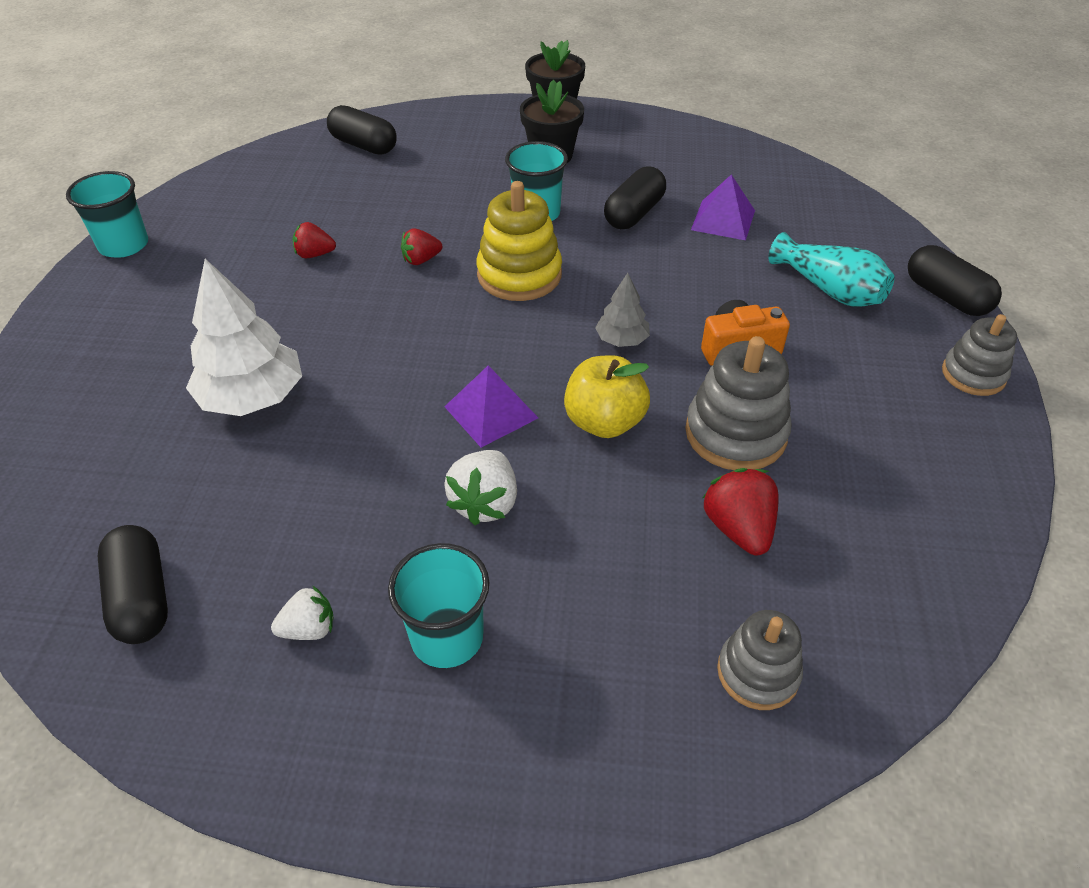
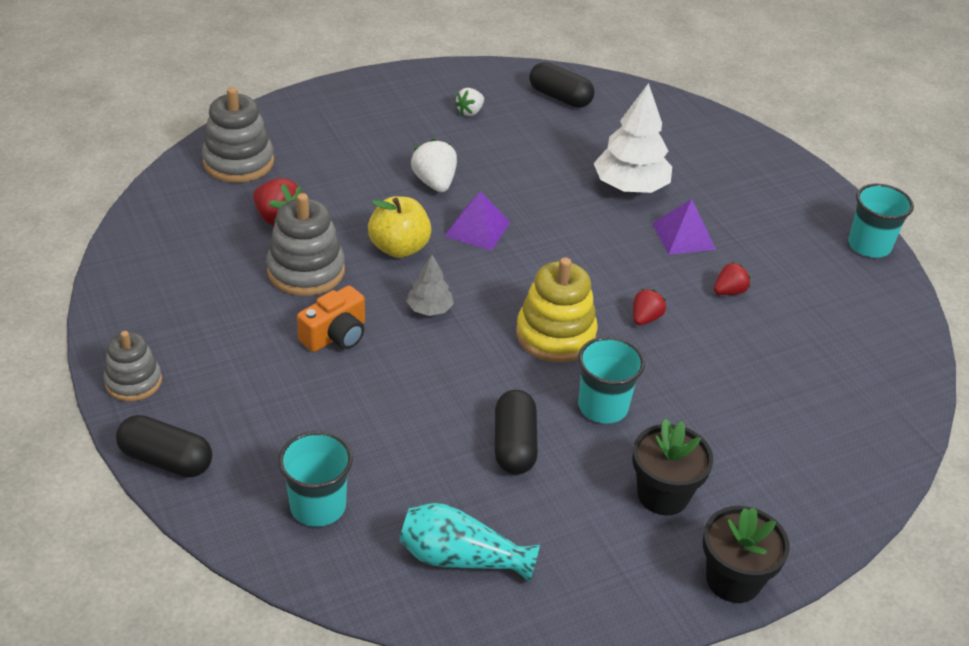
camera: 145 degrees right, 5 degrees down
(364, 145) = (853, 425): black capsule -> none
(447, 637) = (402, 128): turquoise cup -> turquoise cup (318, 506)
(723, 220) = (422, 473): purple pyramid -> purple pyramid (683, 236)
(758, 673) = (238, 162): grey stacking toy -> grey stacking toy, size x1.54
(829, 289) = (281, 424): turquoise vase -> turquoise vase (461, 558)

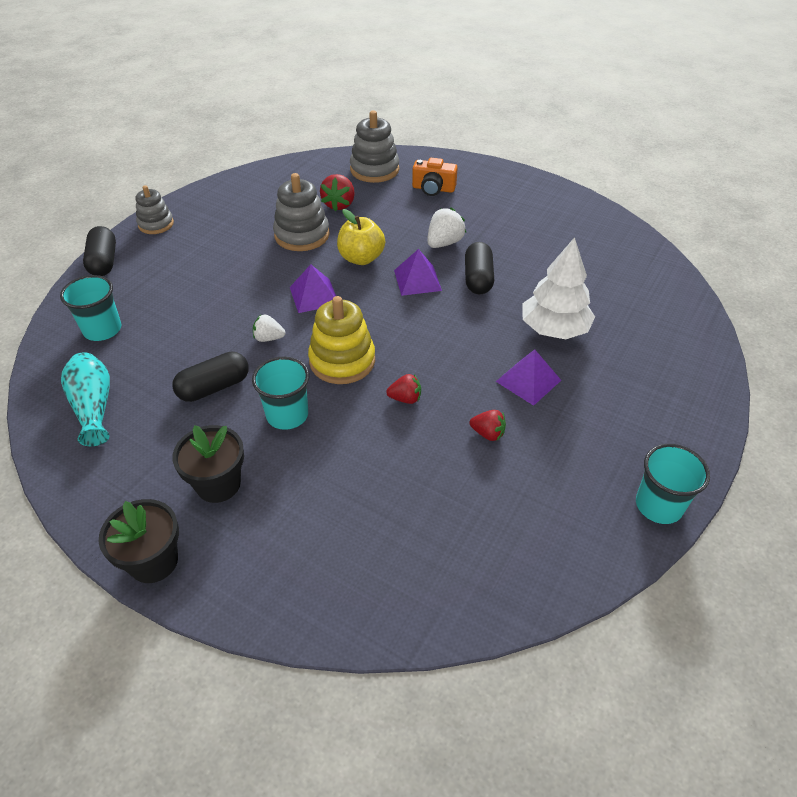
camera: 60 degrees right, 5 degrees up
(336, 335) = (254, 271): orange camera -> orange camera (433, 189)
(429, 309) = (314, 295): grey tree -> purple pyramid
(470, 112) = (541, 223): white strawberry -> white strawberry (269, 338)
(560, 97) = (616, 252): black capsule -> black capsule (478, 279)

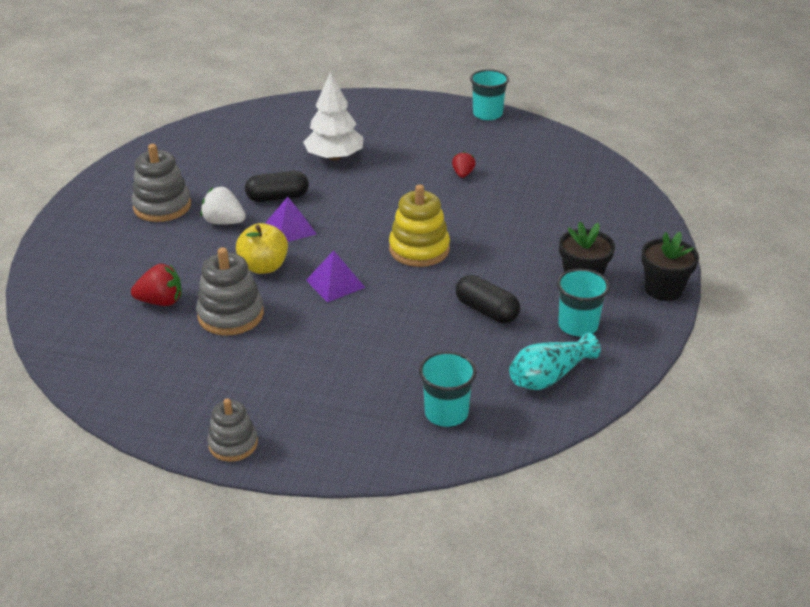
camera: 105 degrees left, 10 degrees down
(104, 262) = (327, 462): black capsule -> none
(269, 338) = (408, 296): white strawberry -> none
(287, 415) = (495, 264): turquoise cup -> turquoise cup (578, 325)
(374, 170) = (76, 290): grey stacking toy -> grey stacking toy (162, 206)
(405, 398) = (447, 212): red strawberry -> none
(433, 189) = (118, 242): orange camera -> none
(528, 380) = (400, 163): purple pyramid -> none

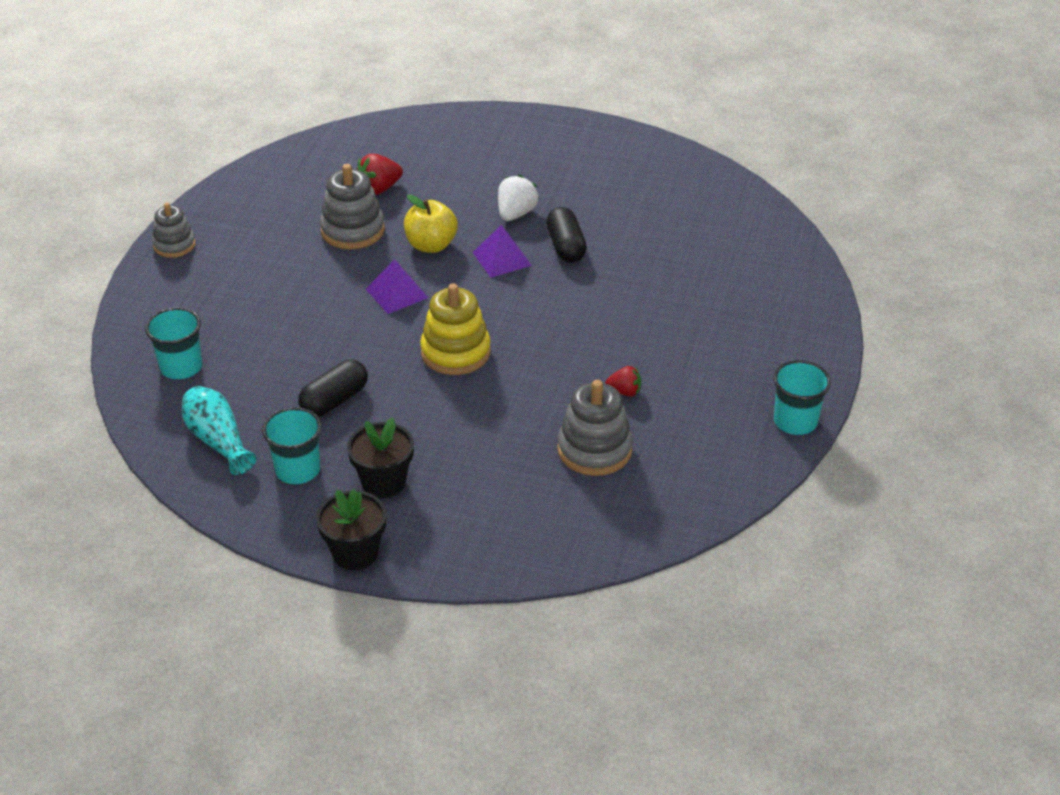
camera: 90 degrees right, 5 degrees up
(161, 301) = (379, 189): red strawberry -> red strawberry turned 60 degrees clockwise
(162, 206) = (547, 172): grey stacking toy -> grey stacking toy (594, 450)
(334, 157) = (659, 284): white tree -> none

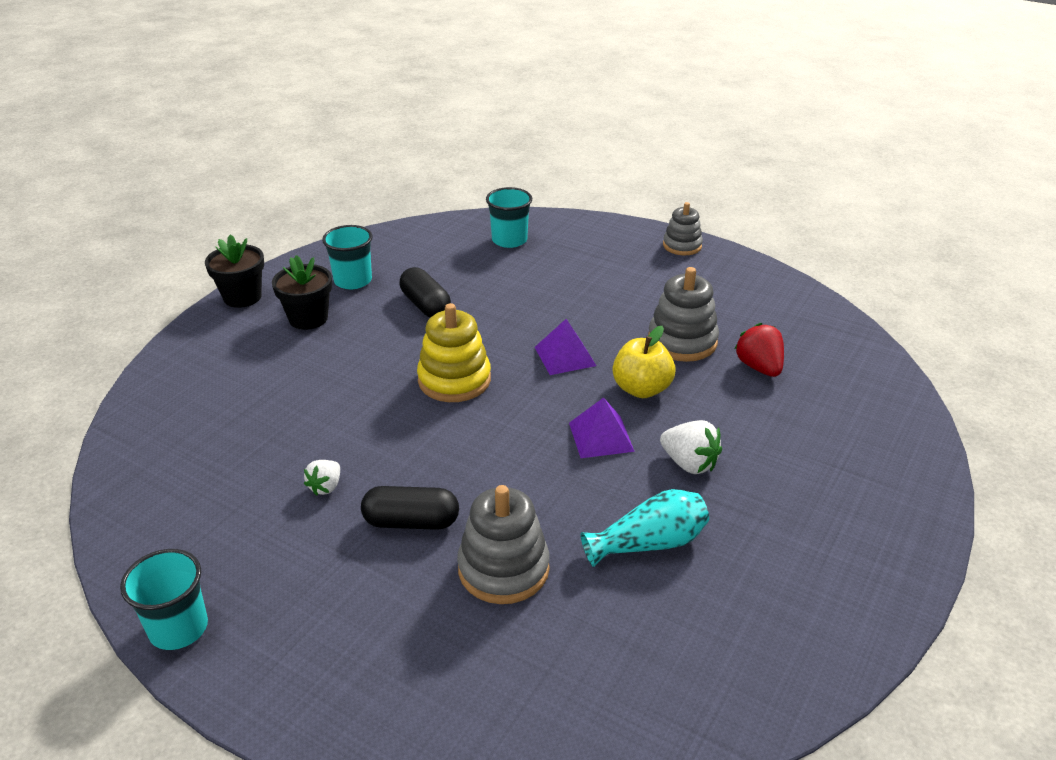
camera: 105 degrees right, 5 degrees down
(218, 441) = (411, 250): turquoise vase -> turquoise vase (649, 543)
(565, 246) = (609, 494): black capsule -> black capsule (411, 522)
(594, 450) = (257, 446): grey stacking toy -> grey stacking toy (503, 569)
(624, 392) = (325, 487): red strawberry -> white strawberry

